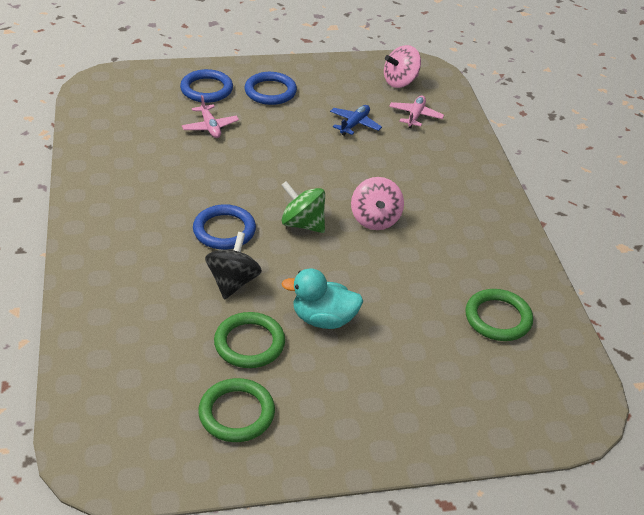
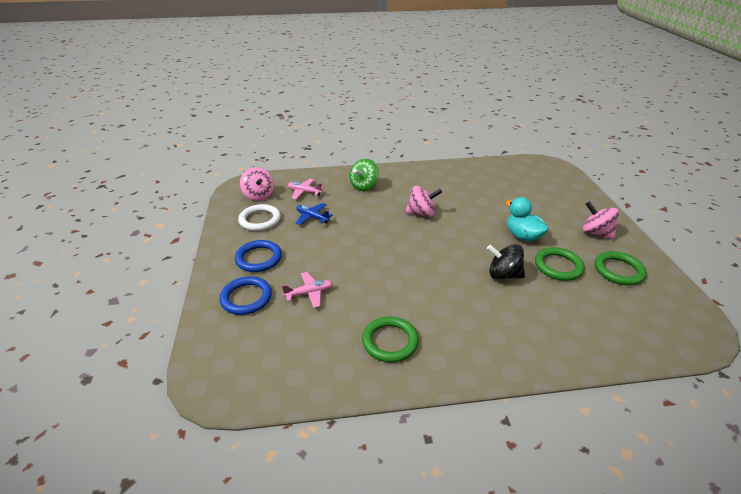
camera: 85 degrees left, 5 degrees down
(224, 230) = (448, 281): blue ring -> none
(303, 224) = (432, 243): green spinning top -> green spinning top (364, 186)
(323, 319) = (522, 236): turquoise duck -> turquoise duck turned 135 degrees clockwise
(337, 415) = (596, 233): none -> pink spinning top
(345, 87) = (260, 220): none -> white ring
(498, 318) = (496, 179): green ring -> green ring (390, 341)

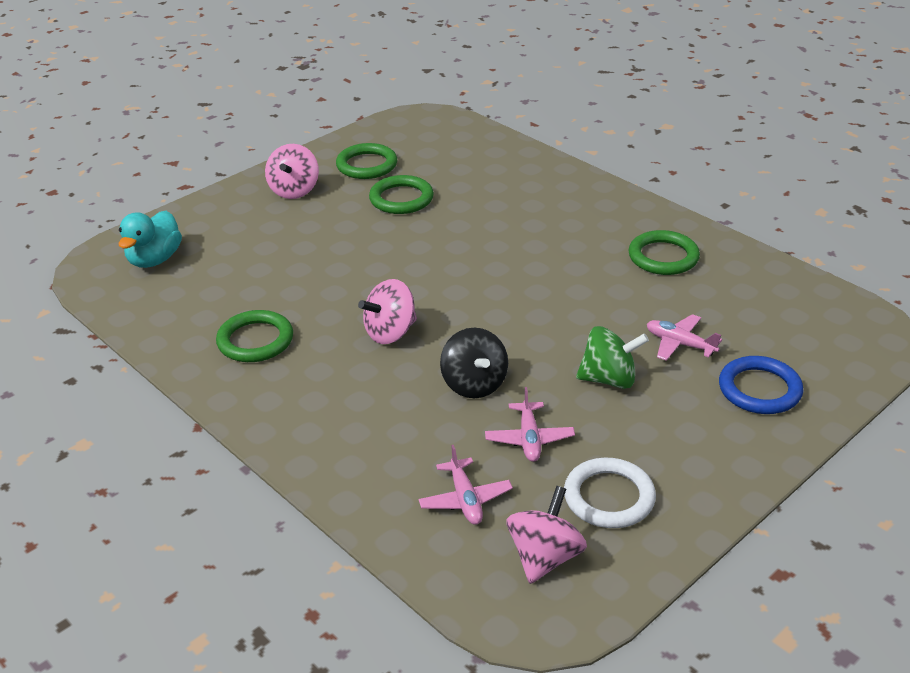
camera: 125 degrees left, 0 degrees up
(258, 258) = (687, 430): blue ring -> none
(312, 217) = (529, 439): blue plane -> pink plane
(364, 186) = (365, 433): green spinning top -> green spinning top (609, 379)
(422, 213) = (390, 333): pink spinning top -> pink spinning top turned 90 degrees counterclockwise
(452, 182) = (255, 340): none -> green ring
(503, 275) = (462, 226): black spinning top -> black spinning top (474, 384)
(522, 236) = (359, 235): turquoise duck -> turquoise duck (155, 260)

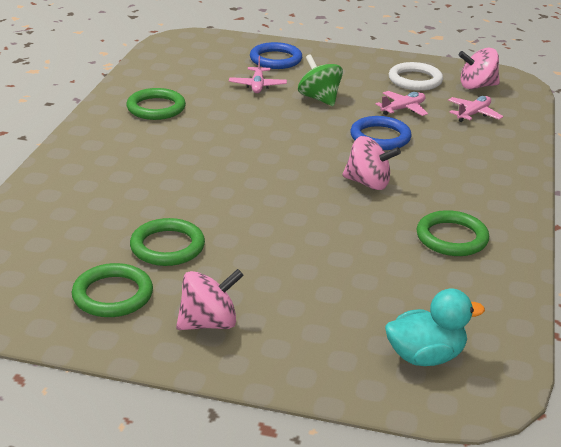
camera: 125 degrees left, 5 degrees down
(474, 384) = (380, 137): black spinning top -> blue ring

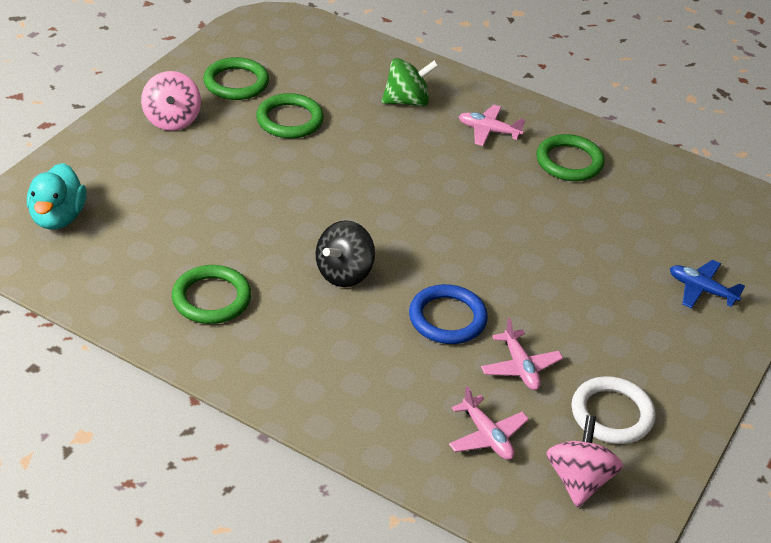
camera: 105 degrees right, 10 degrees up
(257, 85) = (617, 252): pink plane -> pink plane (488, 131)
(275, 59) = (701, 290): blue ring -> blue plane
(319, 98) = (568, 297): green spinning top -> green spinning top (407, 101)
(368, 183) = (344, 273): pink spinning top -> black spinning top

